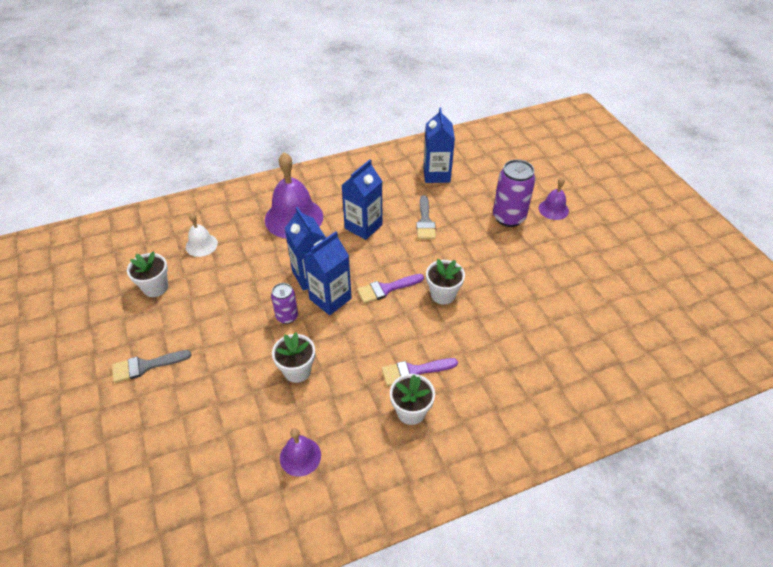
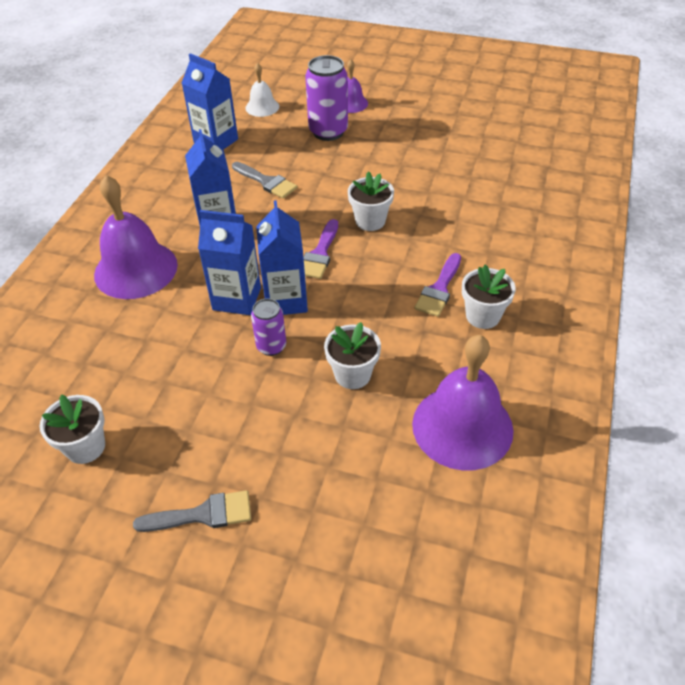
camera: 50 degrees left, 0 degrees up
(145, 366) = (203, 514): grey brush -> grey brush turned 120 degrees counterclockwise
(201, 245) = (71, 369): white bell -> white bell (262, 107)
(300, 456) = (462, 426): purple bell -> purple bell, size x1.92

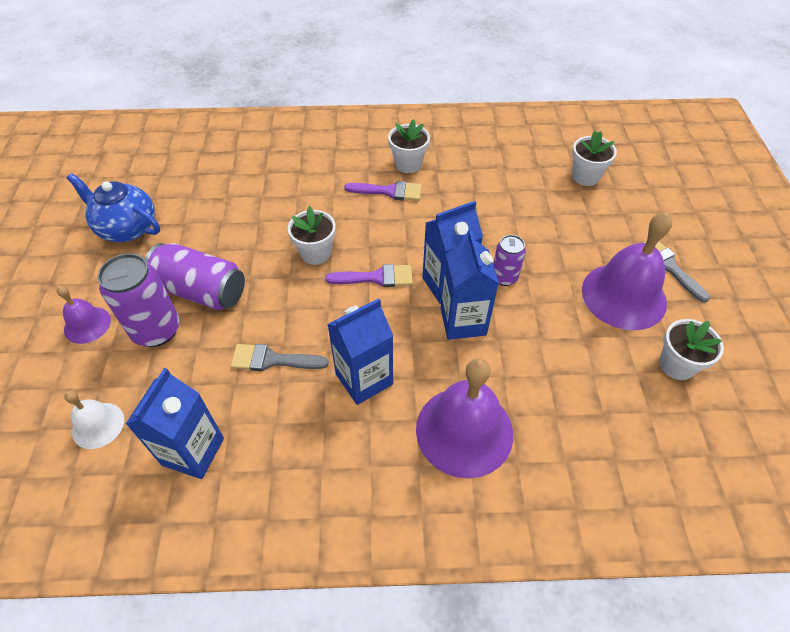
camera: 110 degrees left, 5 degrees up
(267, 182) = (272, 360): grey brush -> grey brush turned 105 degrees counterclockwise
(352, 374) = (503, 221): white flower pot -> white flower pot (585, 176)
(357, 154) = (201, 291): none -> purple can
(449, 122) = (127, 228): none -> blue teapot
(462, 426) = (514, 159): purple bell -> purple bell (623, 296)

